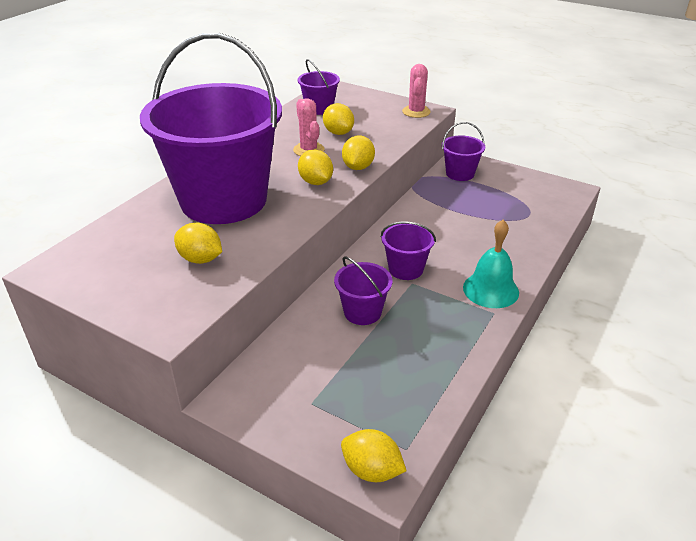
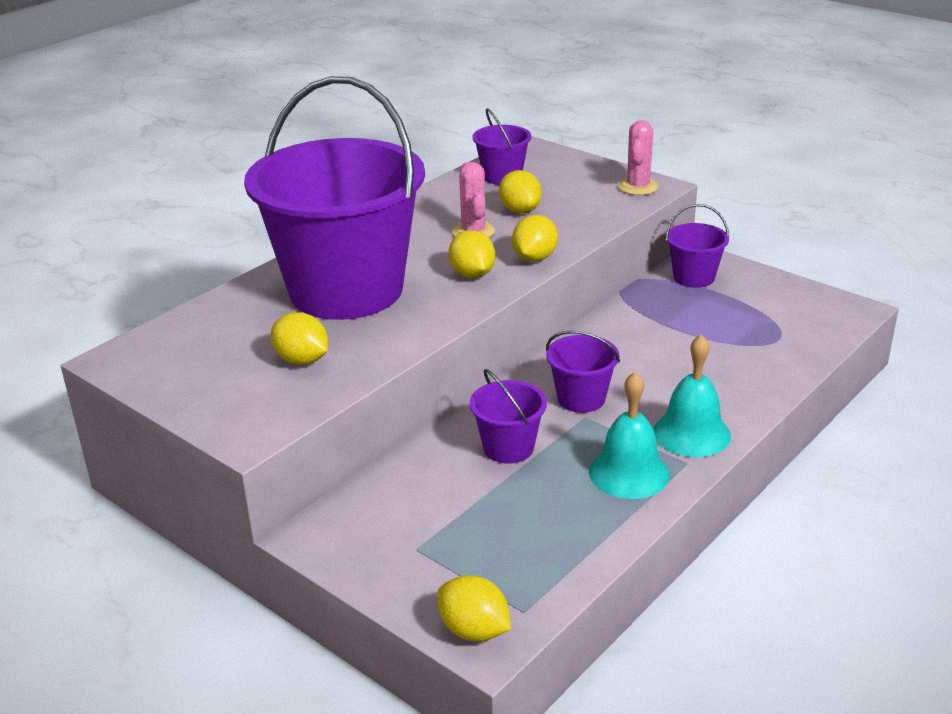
camera: 10 degrees right, 5 degrees down
(455, 325) = (629, 473): none -> turquoise bell

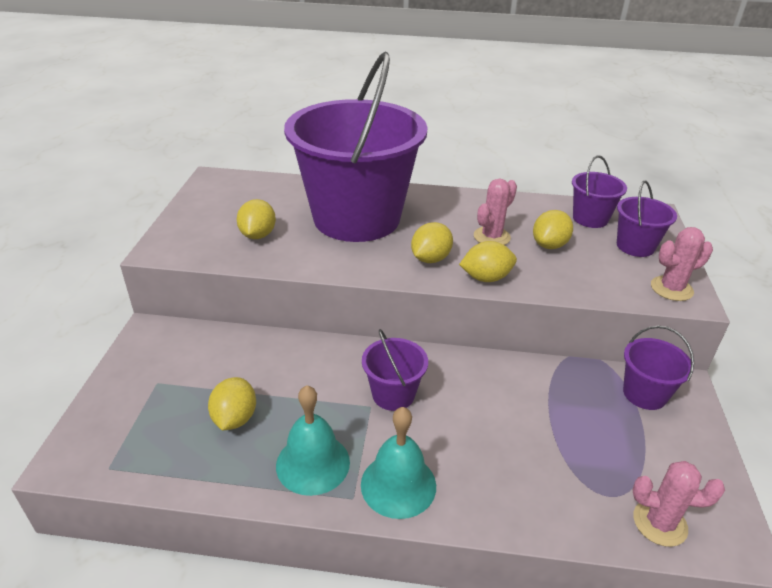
camera: 55 degrees right, 5 degrees up
(474, 630) = (78, 449): yellow lemon -> yellow lemon (235, 418)
(508, 448) = (300, 380): purple bucket -> purple bucket (635, 246)
(817, 330) = (659, 523): none -> pink cactus

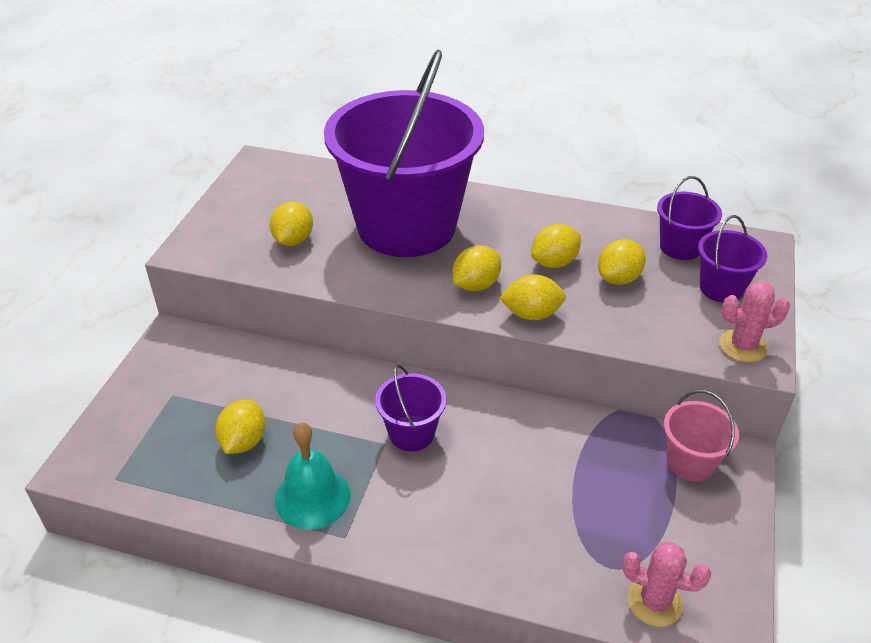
camera: 10 degrees right, 5 degrees up
(398, 485) = (393, 529): turquoise bell -> none
(491, 237) = (554, 262): pink cactus -> yellow lemon
(644, 394) = (690, 462): purple bucket -> pink bucket

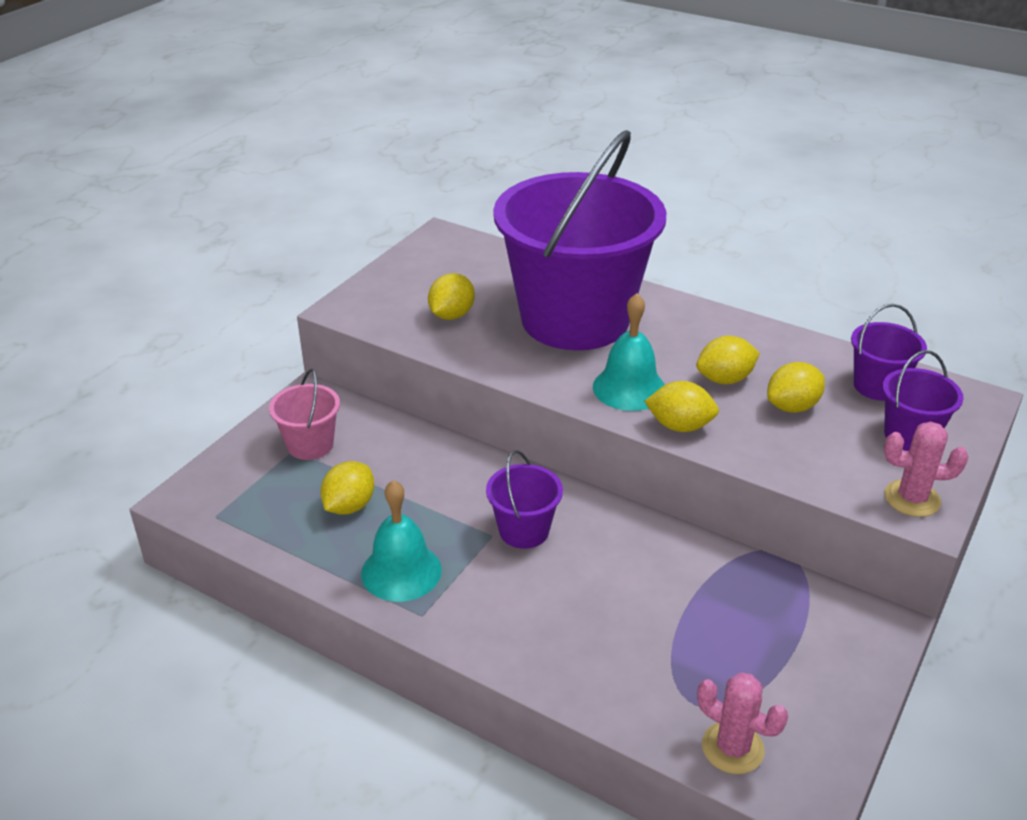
camera: 15 degrees right, 5 degrees down
(476, 285) = (629, 388): yellow lemon -> turquoise bell
(690, 462) = (825, 618): pink bucket -> pink bucket (310, 445)

